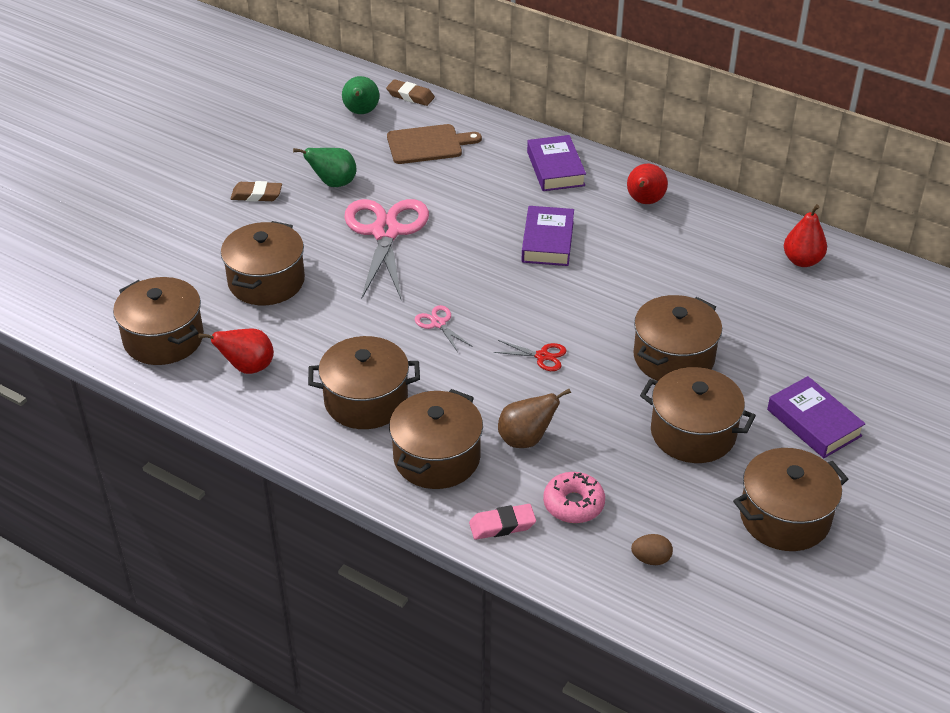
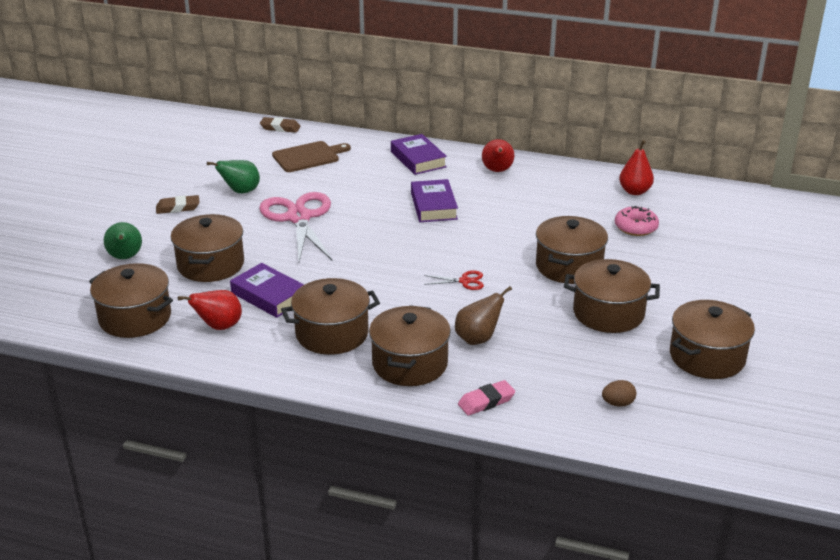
camera: 15 degrees left, 10 degrees down
(361, 112) = (244, 143): green pear -> green pear (125, 257)
(438, 323) = (369, 272): pink scissors -> none
(573, 504) = (537, 376): pink donut -> pink donut (636, 227)
(813, 423) = (696, 292): purple book -> purple book (269, 296)

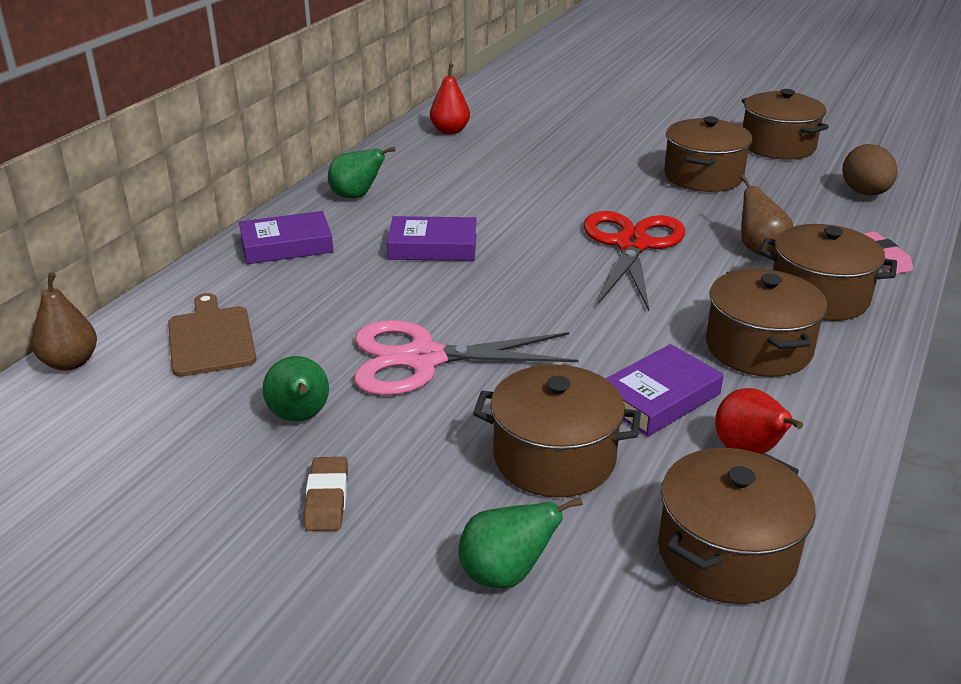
camera: 80 degrees left, 0 degrees up
(280, 128) = (70, 362): brown eraser -> brown pear
(465, 281) = (632, 245): red scissors -> red scissors, size x2.38
(497, 171) = (356, 196): red pear -> green pear
(569, 266) = (606, 183): brown pot -> none
(618, 403) = (865, 193): brown egg -> brown egg, size x1.80
(636, 227) = (530, 141): pink donut -> none

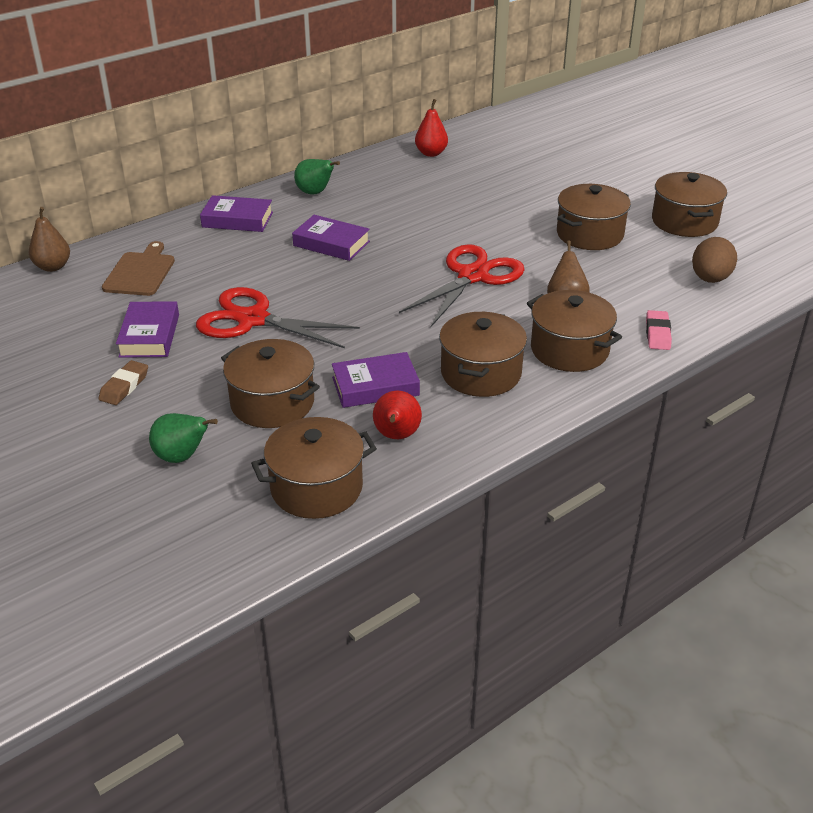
camera: 25 degrees right, 5 degrees up
(300, 417) = (150, 335): green pear -> purple book
(422, 359) = (252, 319): pink scissors -> red scissors

